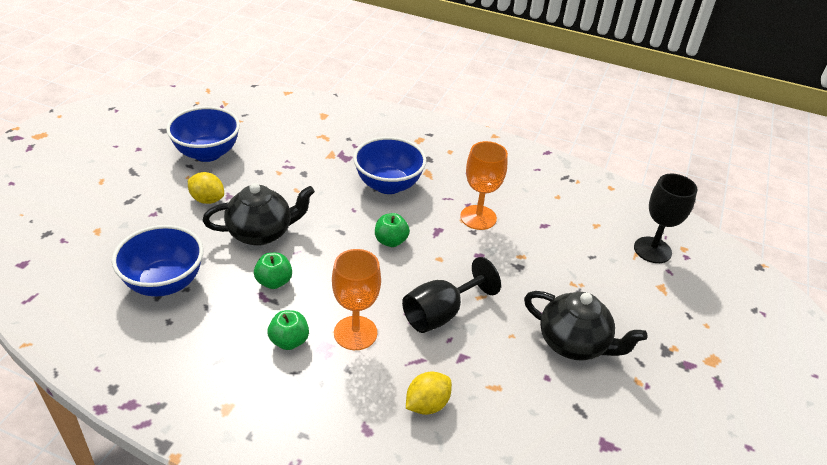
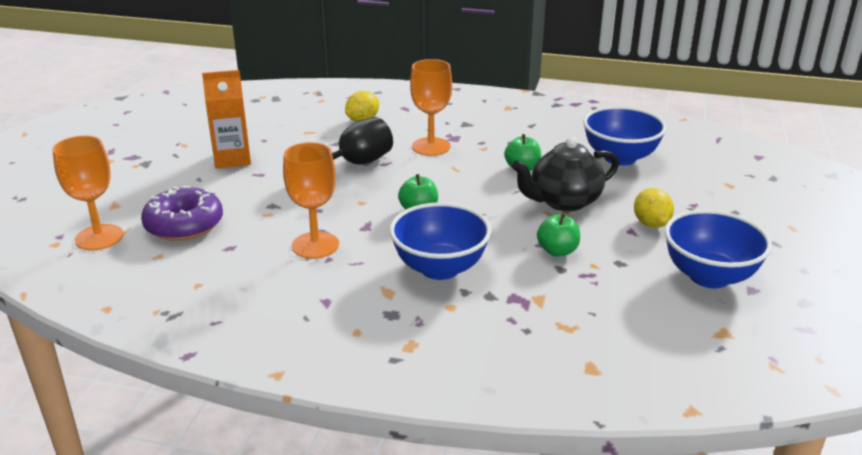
camera: 175 degrees right, 10 degrees down
(207, 199) = (651, 224): yellow lemon -> yellow lemon turned 60 degrees clockwise
(289, 341) = (484, 138): green apple -> green apple (557, 251)
(574, 343) = (232, 159): black teapot -> orange carton
(588, 254) = (184, 225): none -> purple donut
(652, 250) = (99, 237): black goblet -> orange goblet

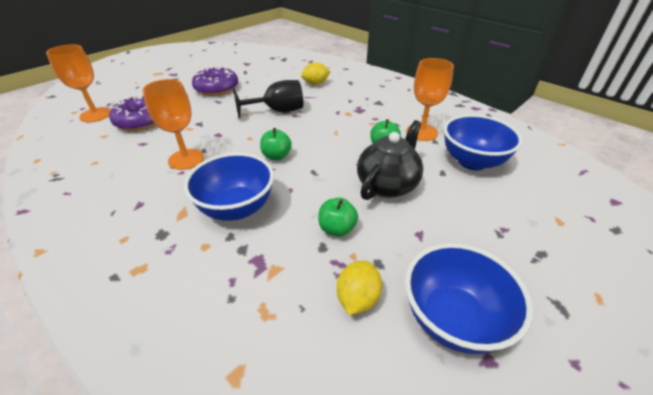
camera: 30 degrees right, 10 degrees up
(232, 159) = (217, 88): orange carton -> purple donut
(431, 147) = (337, 112): orange goblet -> orange goblet (422, 132)
(564, 201) = (387, 185): black teapot -> black teapot turned 120 degrees clockwise
(651, 224) = (444, 234): yellow lemon -> yellow lemon (357, 298)

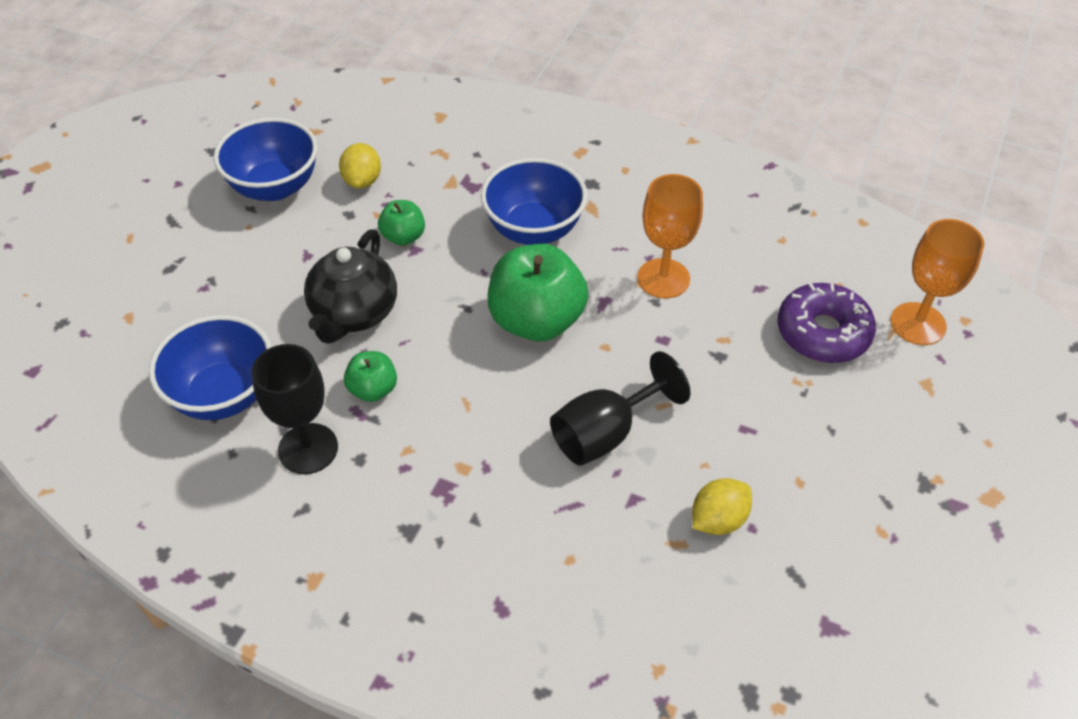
camera: 160 degrees right, 10 degrees up
(217, 88) = (793, 475): purple donut -> none
(276, 156) = (536, 321): green apple -> green apple, size x1.98
(315, 84) = (583, 570): yellow lemon -> yellow lemon (718, 519)
(422, 132) = (308, 448): orange goblet -> black goblet

